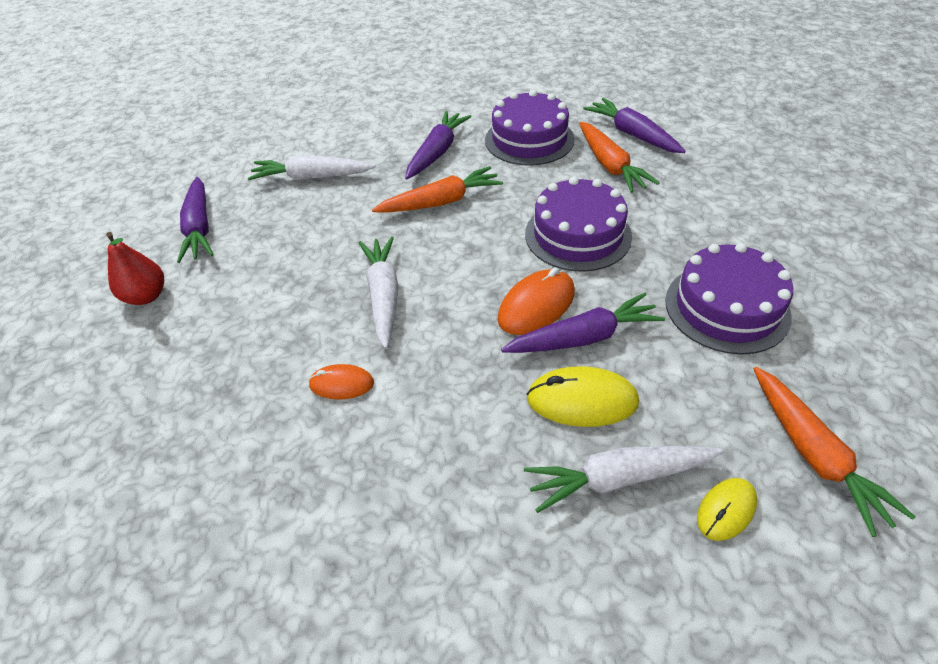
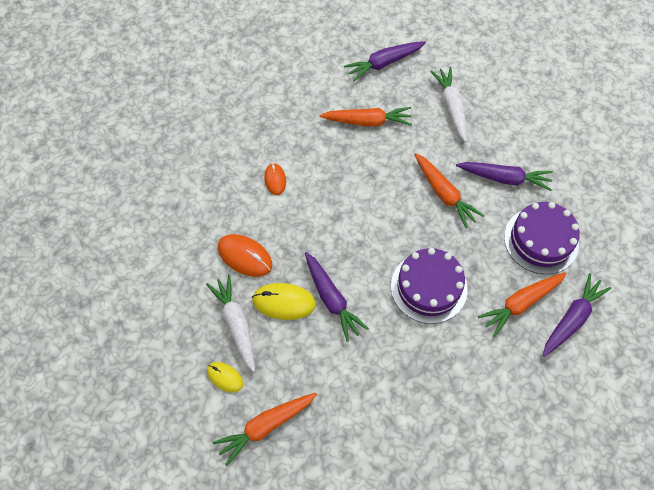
camera: 75 degrees right, 15 degrees up
(146, 296) = (320, 63): red pear -> none
(289, 257) = (367, 121): none -> orange carrot
(383, 296) = (345, 182): white carrot -> none
(536, 305) = (354, 269): orange mouse -> orange mouse (245, 256)
(582, 400) = (284, 302): yellow mouse -> yellow mouse turned 75 degrees counterclockwise
(726, 307) = (375, 385): purple cake -> none

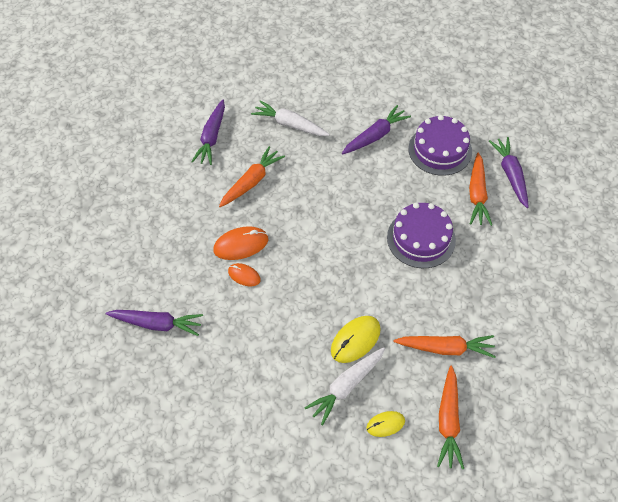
camera: 50 degrees left, 5 degrees down
(236, 324) = (346, 386): white carrot -> white carrot turned 60 degrees counterclockwise
(245, 256) = (292, 341): orange mouse -> orange mouse (241, 245)
(332, 299) = (380, 306): purple carrot -> purple carrot (157, 324)
(444, 194) = (356, 178): orange carrot -> orange carrot (445, 348)

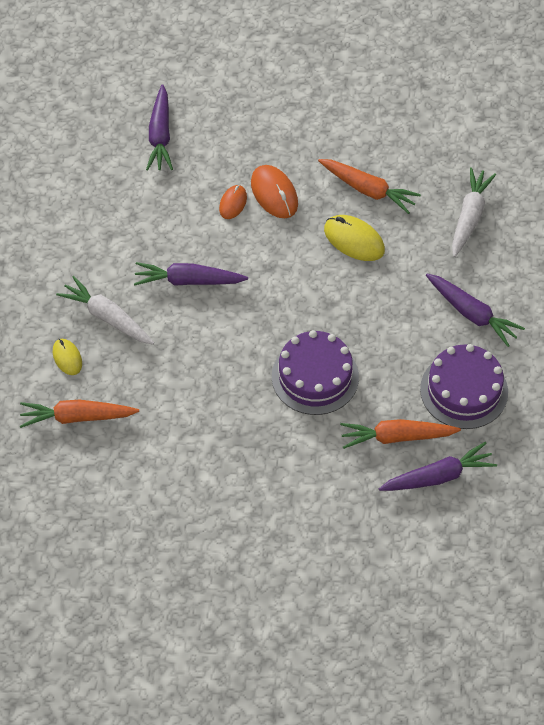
camera: 80 degrees right, 0 degrees up
(212, 137) = (429, 138): purple carrot -> purple carrot (188, 281)
(355, 340) = (164, 320): yellow mouse -> yellow mouse (354, 240)
(445, 348) = (166, 410): orange carrot -> none

